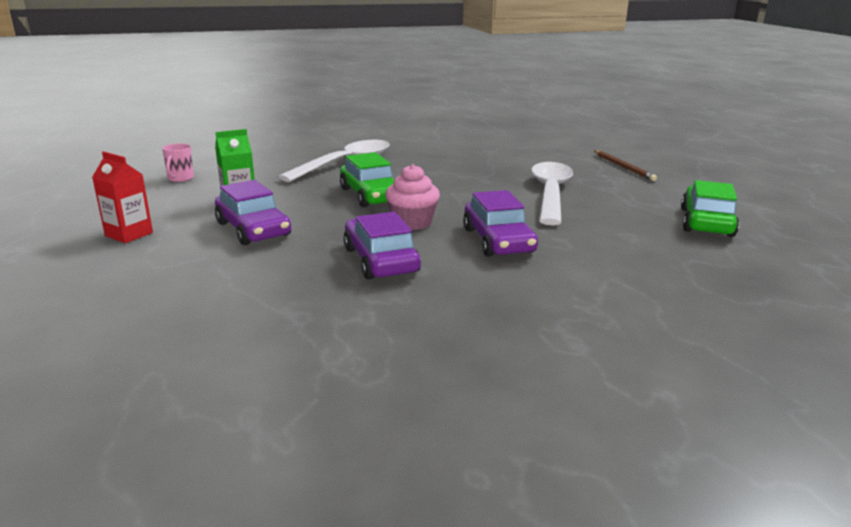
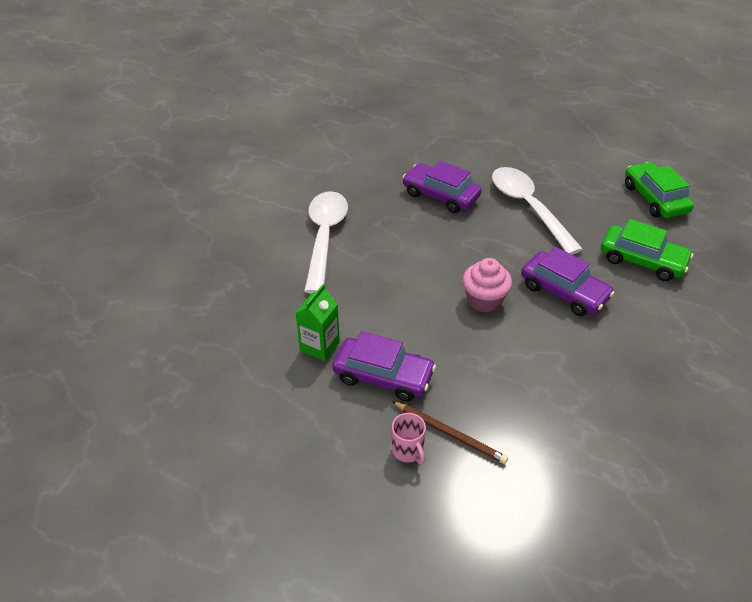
camera: 35 degrees left, 20 degrees up
(129, 234) = (294, 443): red carton -> none
(180, 178) = (210, 338): pink mug -> pink mug (408, 450)
(371, 195) = (408, 277): green car -> green car (642, 260)
(380, 260) = (521, 360): purple car -> purple car (440, 195)
(623, 167) = (535, 143): brown pencil -> brown pencil (450, 433)

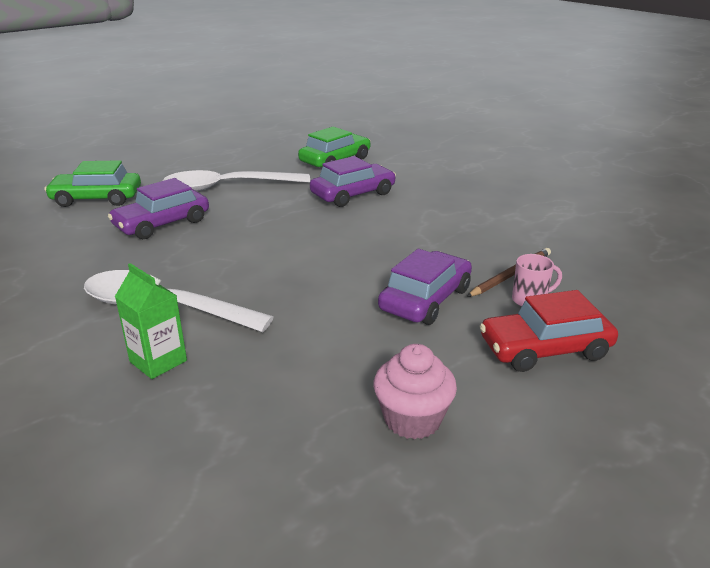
camera: 75 degrees left, 15 degrees down
(319, 346) = (362, 336): green carton -> green carton (158, 361)
(333, 463) = (545, 349): none -> red car
(484, 300) = (342, 229): pink cupcake -> pink cupcake (412, 419)
(654, 199) = (264, 142): green car -> green car (97, 198)

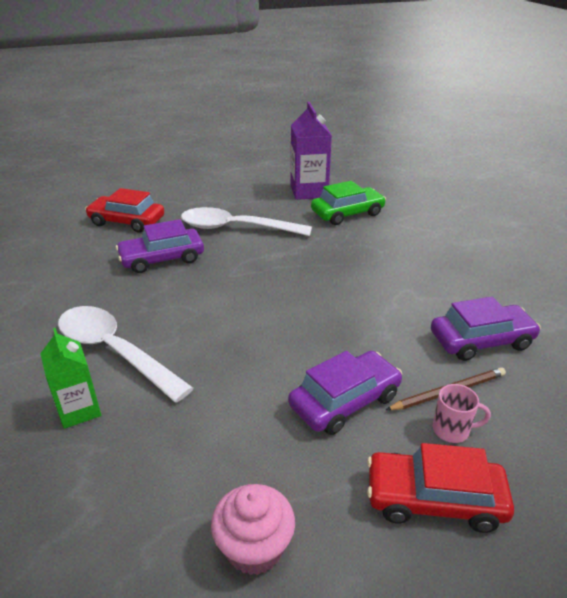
camera: 20 degrees right, 5 degrees up
(97, 198) = (127, 221): green car -> red car
(284, 148) = (309, 191): none -> purple carton
(353, 194) = (343, 257): purple car -> purple car (481, 340)

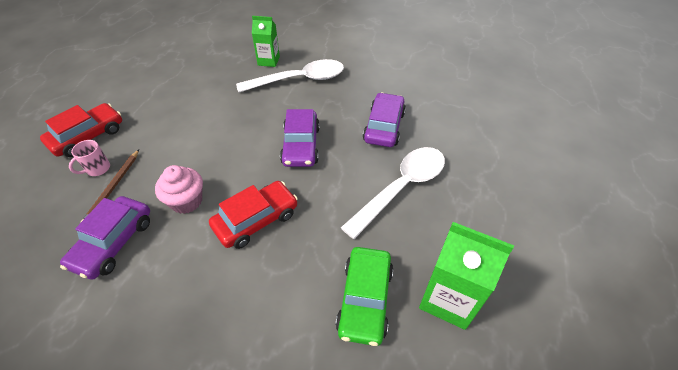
camera: 125 degrees right, 15 degrees up
(127, 221) = (463, 127): red car -> red car (256, 220)
(254, 548) = (146, 81): pink cupcake -> pink cupcake (186, 201)
(309, 191) = (448, 298): purple carton -> green carton
(345, 401) = (165, 141): purple car -> purple car (301, 145)

